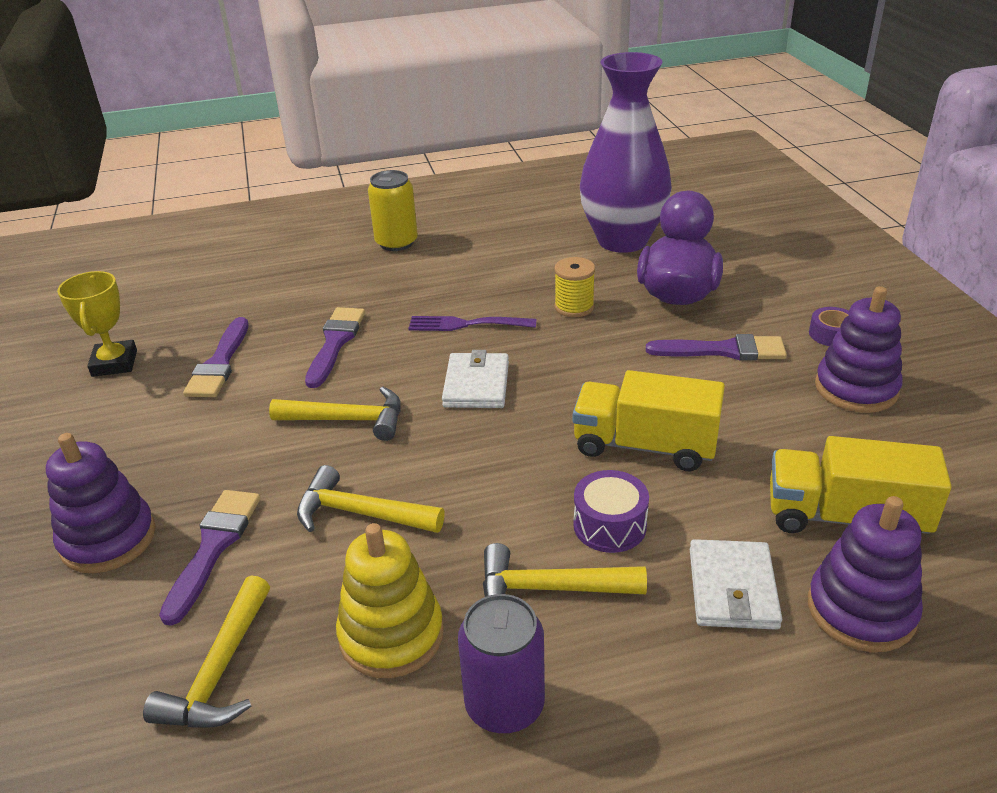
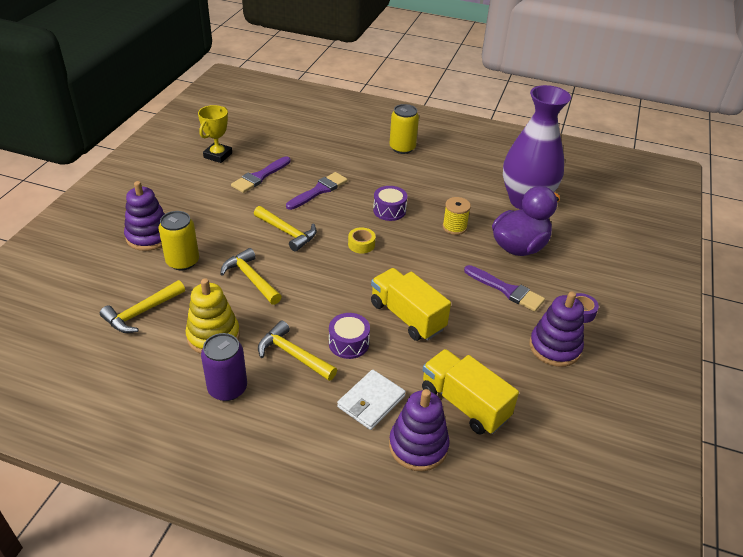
camera: 30 degrees right, 5 degrees up
(213, 547) = (183, 261): purple brush -> yellow can
(466, 324) = (389, 210): purple fork -> purple drum
(476, 384) = (361, 244): white wallet -> yellow tape

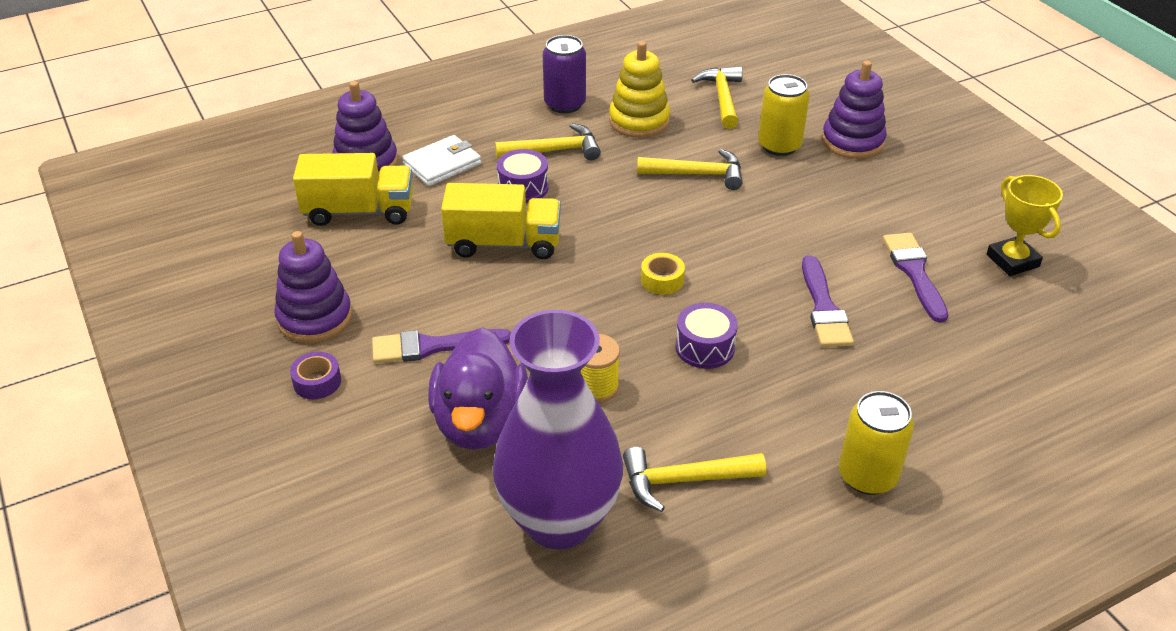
camera: 135 degrees right, 0 degrees up
(287, 232) = (754, 235): yellow hammer -> yellow hammer (684, 480)
(371, 401) = (442, 164): white wallet -> white wallet turned 60 degrees clockwise

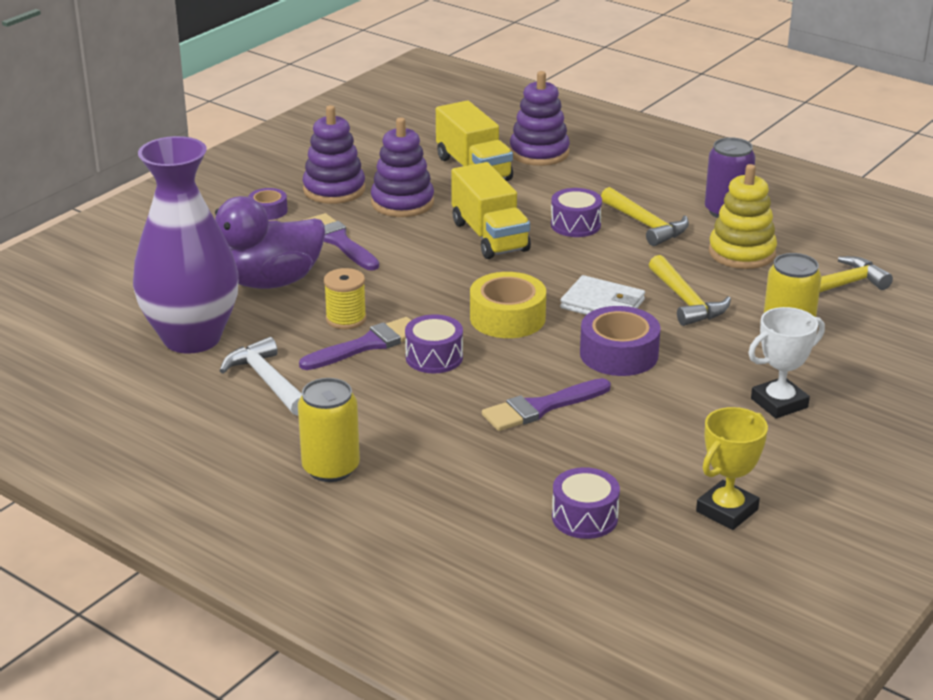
camera: 65 degrees right, 10 degrees down
(442, 164) = (571, 182): white wallet -> white wallet (602, 304)
(662, 280) = (507, 318): yellow tape -> yellow tape, size x1.77
(684, 480) = (267, 381): yellow hammer -> white hammer
(760, 237) = (619, 354): none -> purple tape
(852, 141) = (846, 376): purple stacking toy -> purple stacking toy (402, 203)
(875, 184) = (779, 403): none -> white trophy
(914, 272) = (646, 450): purple brush -> purple brush (367, 345)
(999, 337) = (584, 517): none -> purple drum

